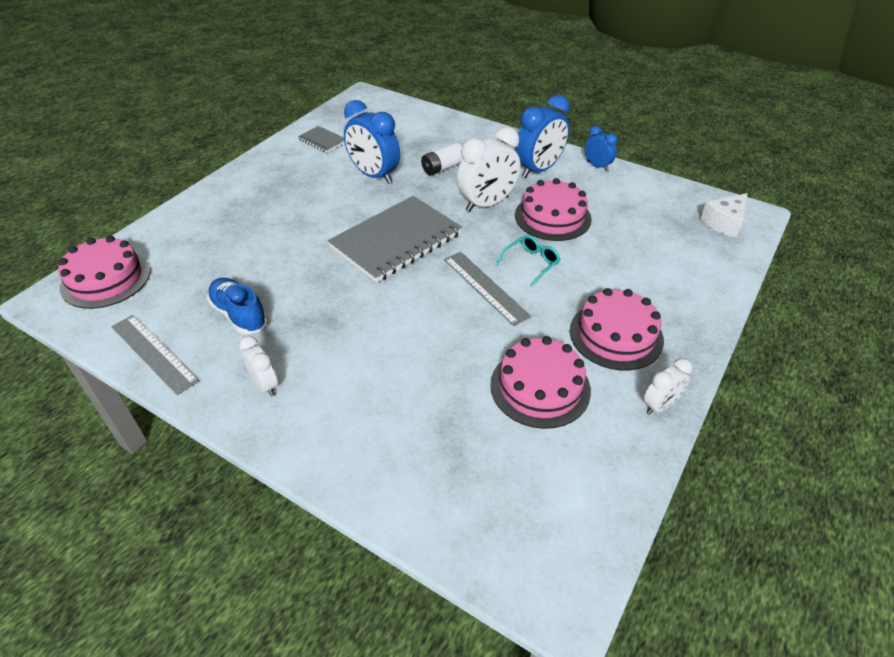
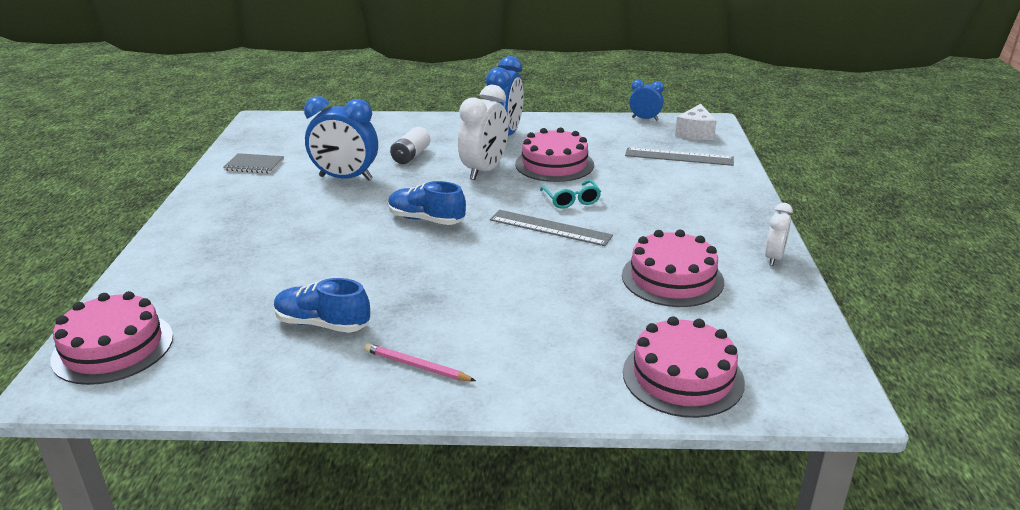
camera: 30 degrees left, 15 degrees down
(154, 353) = (256, 387): grey ruler -> grey ruler (679, 157)
(265, 385) = (417, 366): white clock -> pink pencil
(396, 241) = (426, 220): grey notebook -> blue shoe
(531, 263) = (571, 200): turquoise glasses -> turquoise glasses turned 150 degrees clockwise
(597, 166) = (554, 121): blue clock -> blue clock (645, 119)
(616, 335) = (693, 225): pink cake -> pink cake (682, 376)

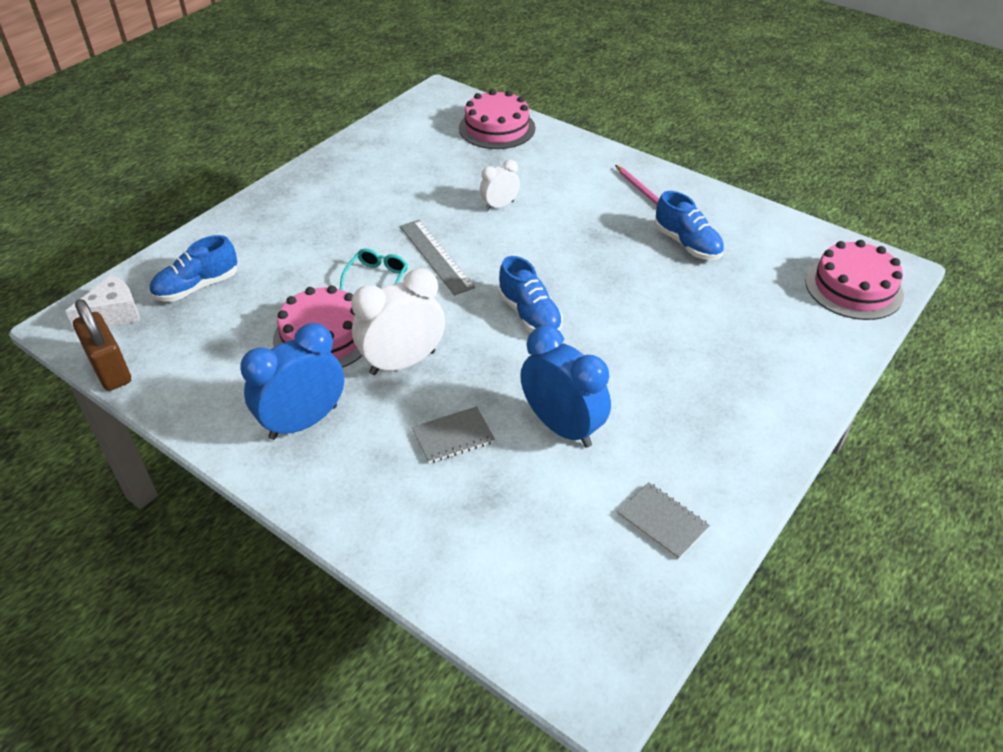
camera: 145 degrees left, 15 degrees up
(411, 156) = (453, 436): white battery -> grey notebook
(645, 119) = (110, 369): blue clock -> brown padlock
(672, 278) = (413, 178): pink cake -> none
(679, 157) = (197, 287): grey ruler -> blue shoe
(774, 258) = (324, 163): white clock -> white clock (499, 205)

